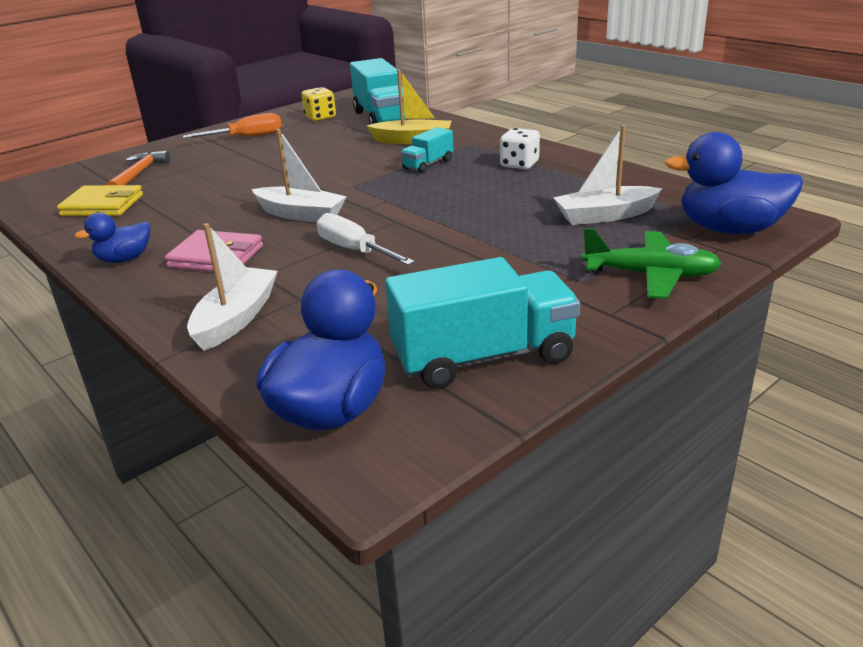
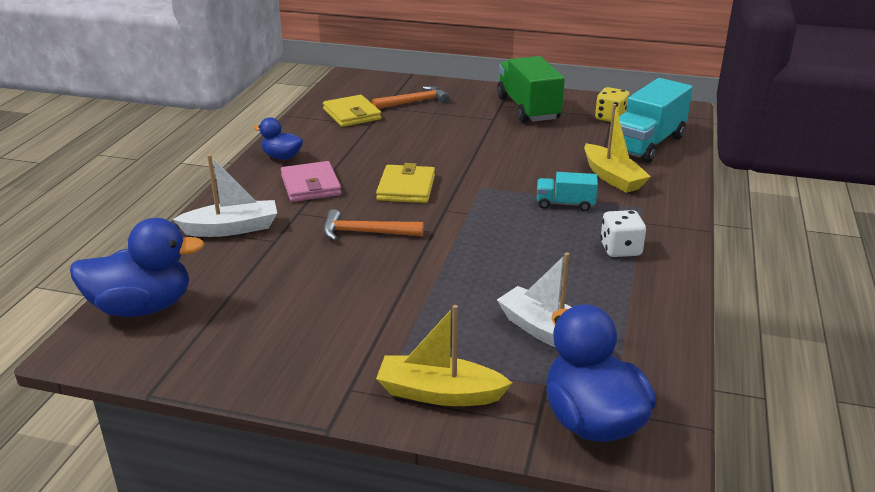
camera: 55 degrees right, 0 degrees up
(248, 137) = (528, 108): orange screwdriver -> green truck
(300, 214) = (406, 188): white boat -> yellow wallet
(354, 250) = (365, 232): white screwdriver -> orange hammer
(483, 357) = (240, 346): turquoise truck -> none
(650, 275) = (440, 393): green plane -> yellow boat

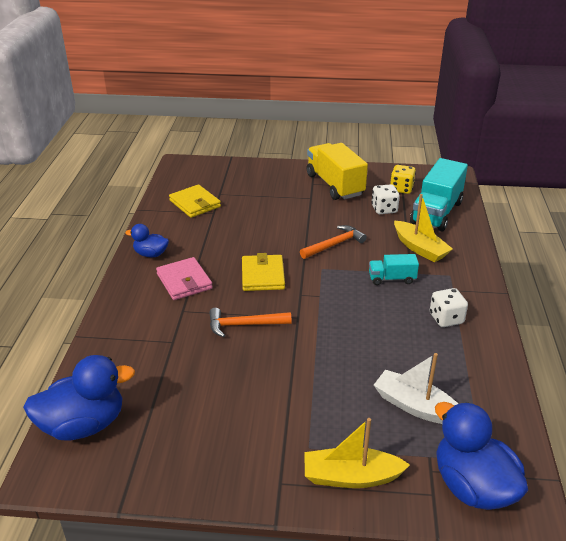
camera: 10 degrees left, 5 degrees up
(231, 229) = (132, 333): white boat -> none
(414, 102) = (242, 186): orange hammer -> orange hammer (334, 244)
(528, 108) = (335, 185): green truck -> yellow truck
(581, 136) = (384, 209): none -> white dice

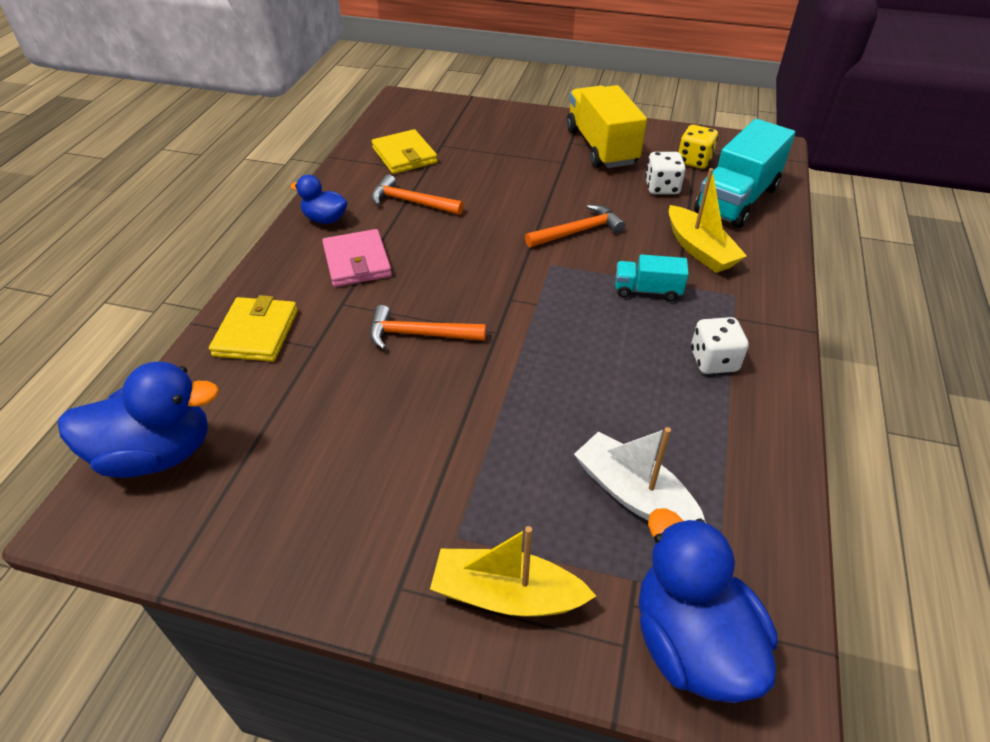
camera: 10 degrees right, 10 degrees up
(210, 236) = (411, 202): none -> orange hammer
(263, 275) = (466, 265): yellow wallet -> yellow wallet (256, 333)

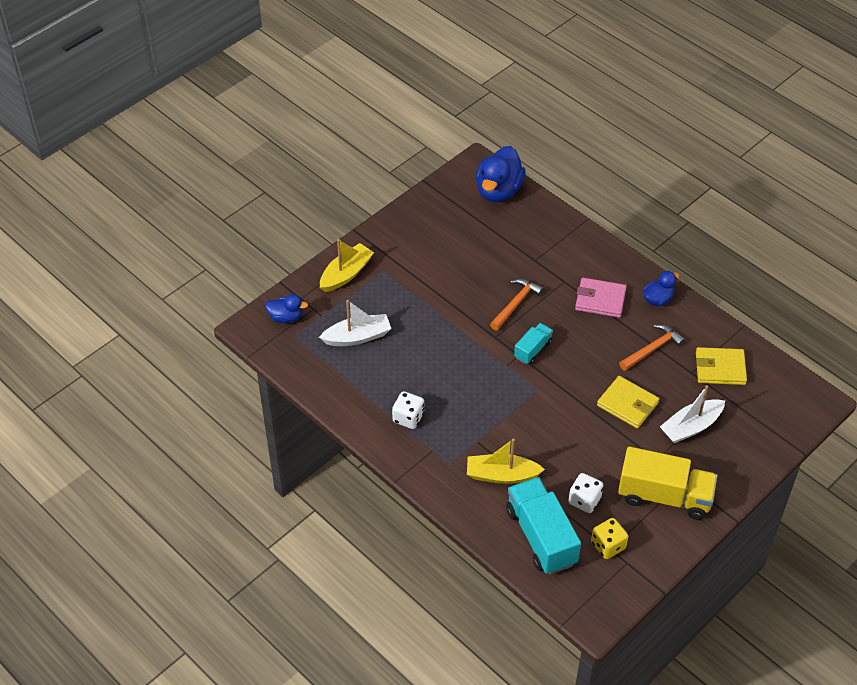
camera: 120 degrees right, 5 degrees up
(256, 333) = (561, 241): yellow wallet -> yellow wallet (627, 404)
(500, 153) = (691, 427): none -> white boat
(578, 231) = (562, 421): orange hammer -> none
(647, 290) = (482, 423): turquoise truck -> turquoise truck (533, 350)
(691, 642) = (286, 317): blue duck -> blue duck, size x0.55

